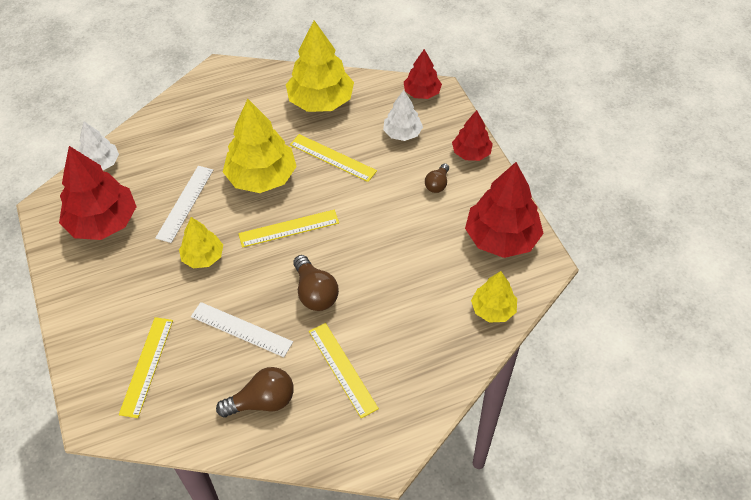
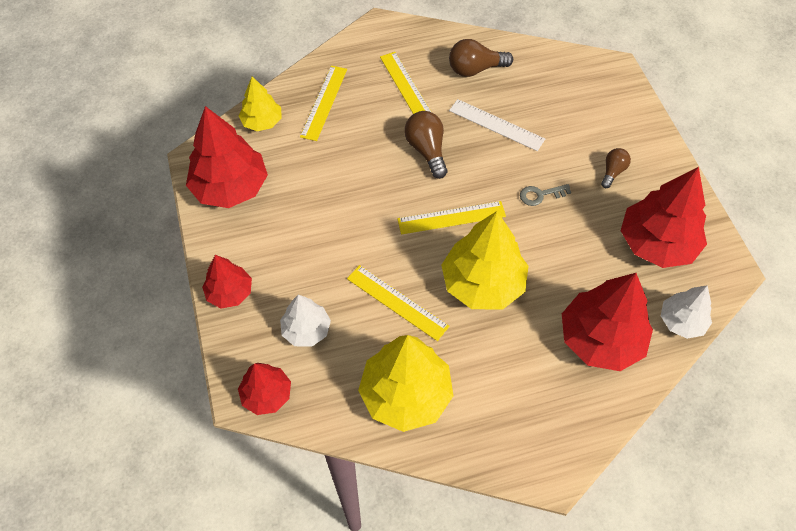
camera: 175 degrees left, 5 degrees up
(146, 366) = (578, 103): yellow ruler -> yellow ruler (324, 102)
(170, 146) = (600, 339): none -> red tree
(185, 203) = (568, 258): white ruler -> none
(203, 257) = (540, 195): yellow tree -> grey key
(437, 184) = (281, 255): brown light bulb -> brown light bulb (612, 172)

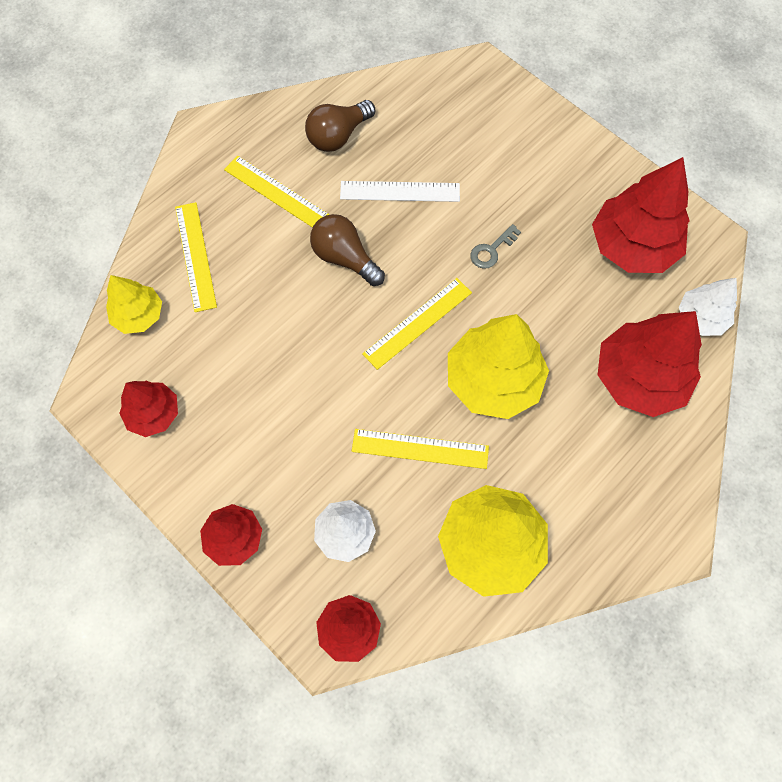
camera: 30 degrees left, 10 degrees up
(230, 187) = (154, 413): red tree -> red tree, size x0.57
(612, 172) = (547, 188): brown light bulb -> none

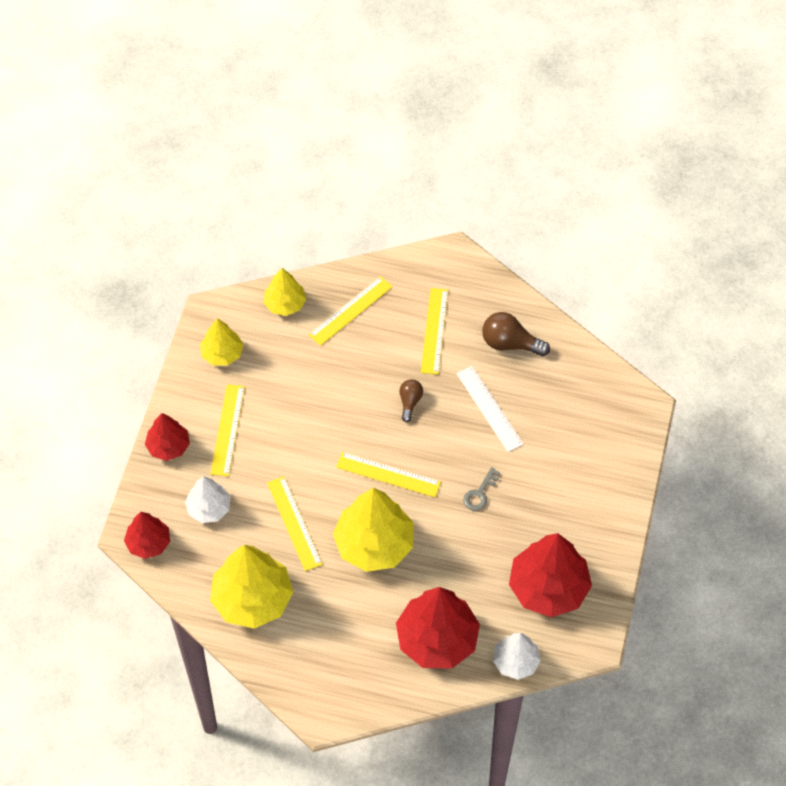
camera: 60 degrees right, 10 degrees down
(154, 413) = (222, 353): red tree -> yellow tree
(256, 459) = (227, 430): none -> yellow ruler
(345, 258) = (410, 402): brown light bulb -> brown light bulb, size x0.61
(491, 250) = (480, 493): grey key -> grey key turned 75 degrees counterclockwise

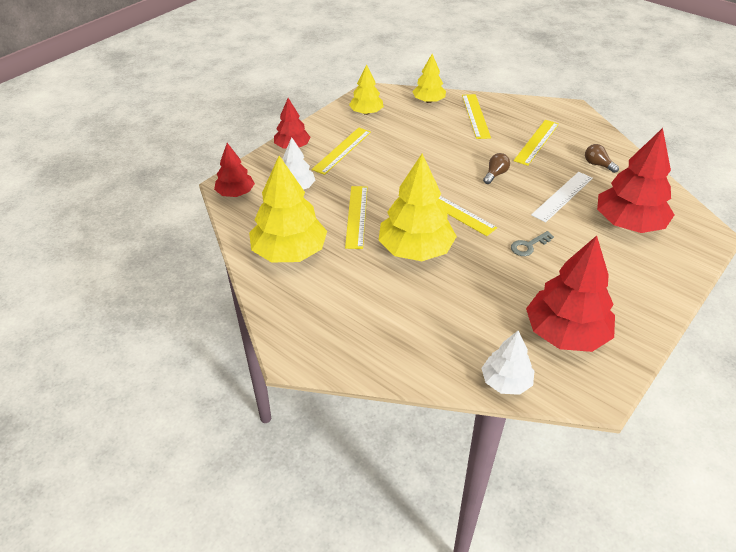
camera: 25 degrees right, 15 degrees down
(350, 310) = (475, 116): yellow ruler -> yellow ruler turned 75 degrees counterclockwise
(437, 639) = (435, 336): red tree -> red tree (629, 223)
(489, 408) = (562, 196): white ruler -> white ruler turned 45 degrees clockwise
(510, 344) = (598, 165): brown light bulb -> brown light bulb, size x0.61

